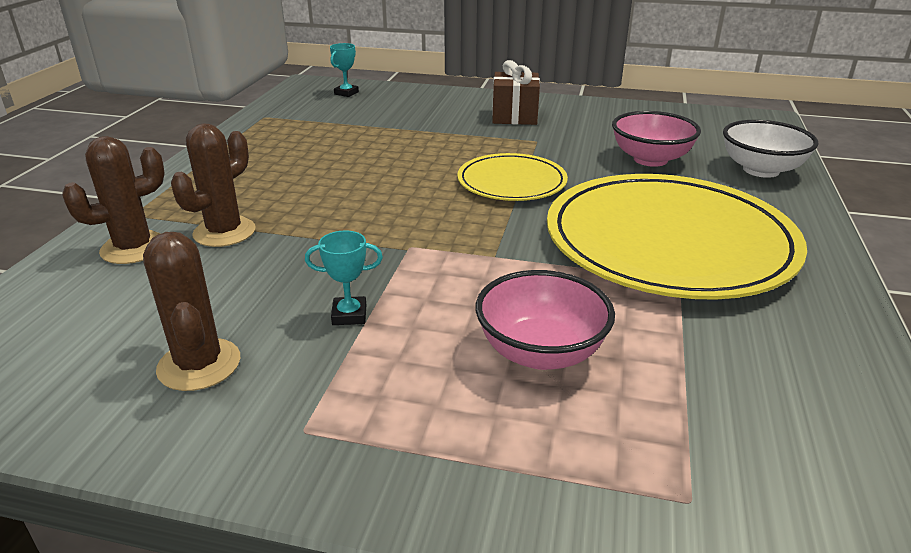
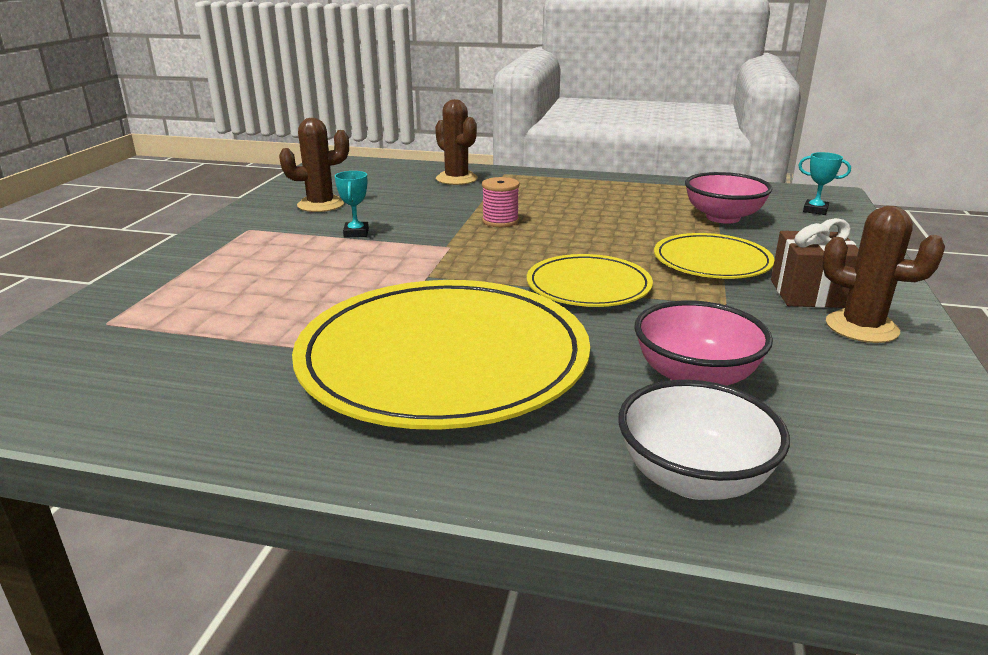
camera: 90 degrees right, 5 degrees down
(224, 232) = (477, 195): brown cactus -> brown cactus (861, 327)
(331, 218) = (500, 221): none -> pink spool
(456, 136) = (712, 261): none -> yellow plate
(540, 352) = (282, 287): pink bowl -> pink bowl (723, 217)

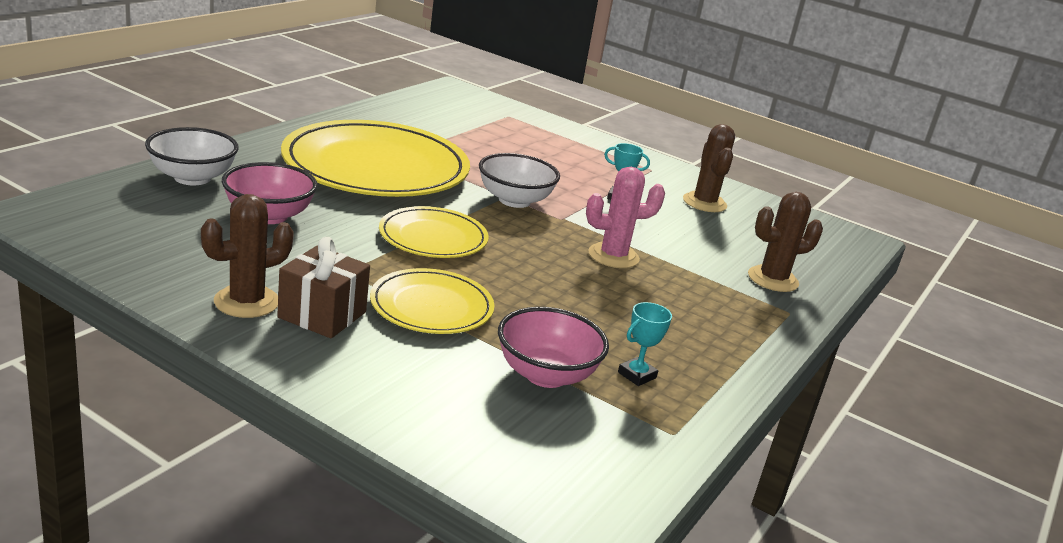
camera: 105 degrees right, 0 degrees up
(434, 270) = (514, 200): none -> white bowl
(500, 221) = (613, 256): pink spool -> pink cactus
(815, 210) = (527, 460): turquoise trophy -> turquoise trophy (637, 375)

